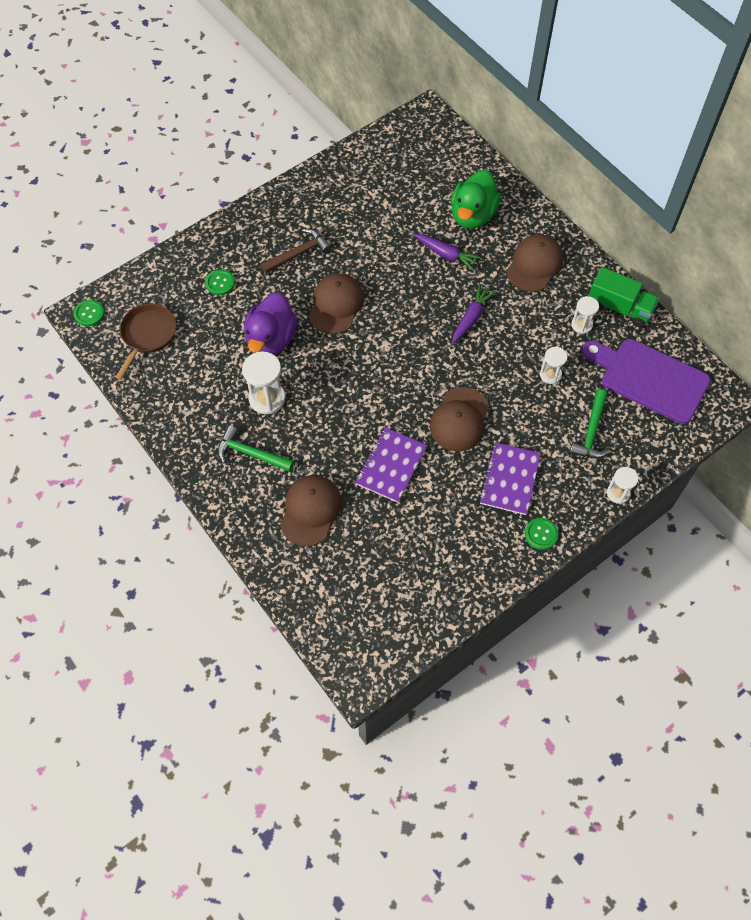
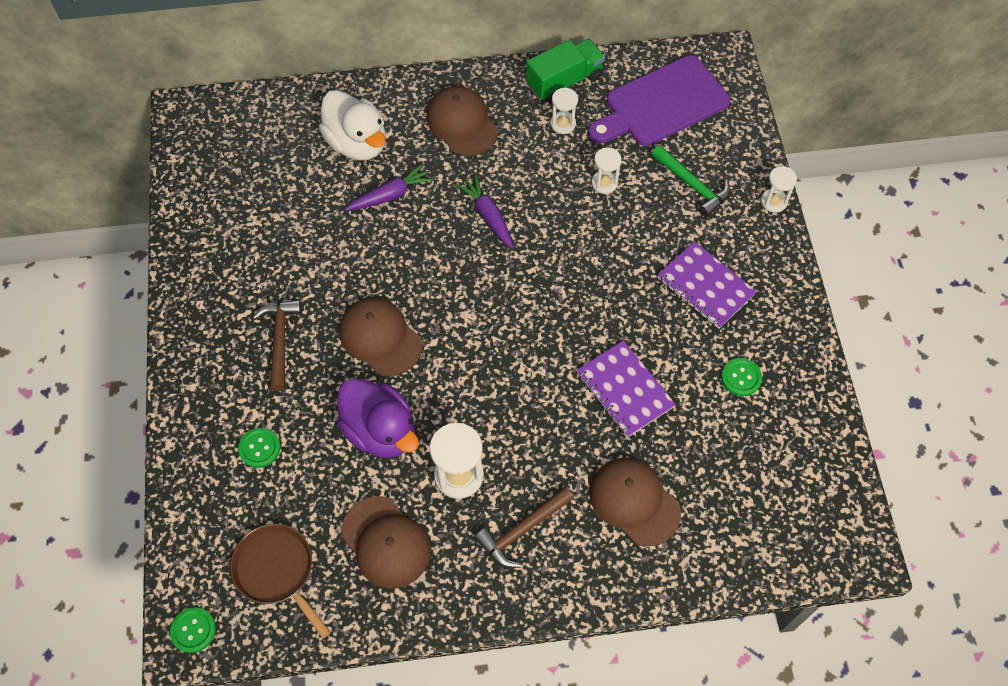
camera: 60 degrees left, 0 degrees up
(250, 453) = (522, 530): green hammer -> brown hammer
(459, 419) = (607, 294): brown cap -> brown cap (386, 542)
(473, 215) = (357, 143): green duck -> white duck
(541, 534) = (783, 293): green button -> green button (741, 377)

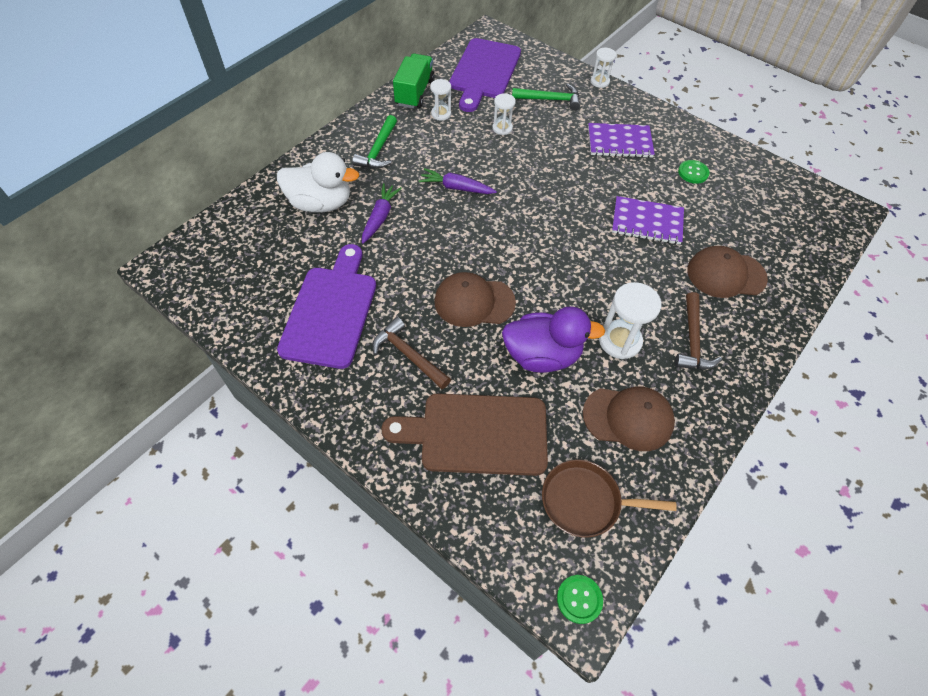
camera: 45 degrees left, 5 degrees down
(259, 448) = (476, 434): green button -> brown cutting board
(263, 253) = (331, 311): none -> purple cutting board
(462, 123) = (378, 150): brown cap -> green hammer

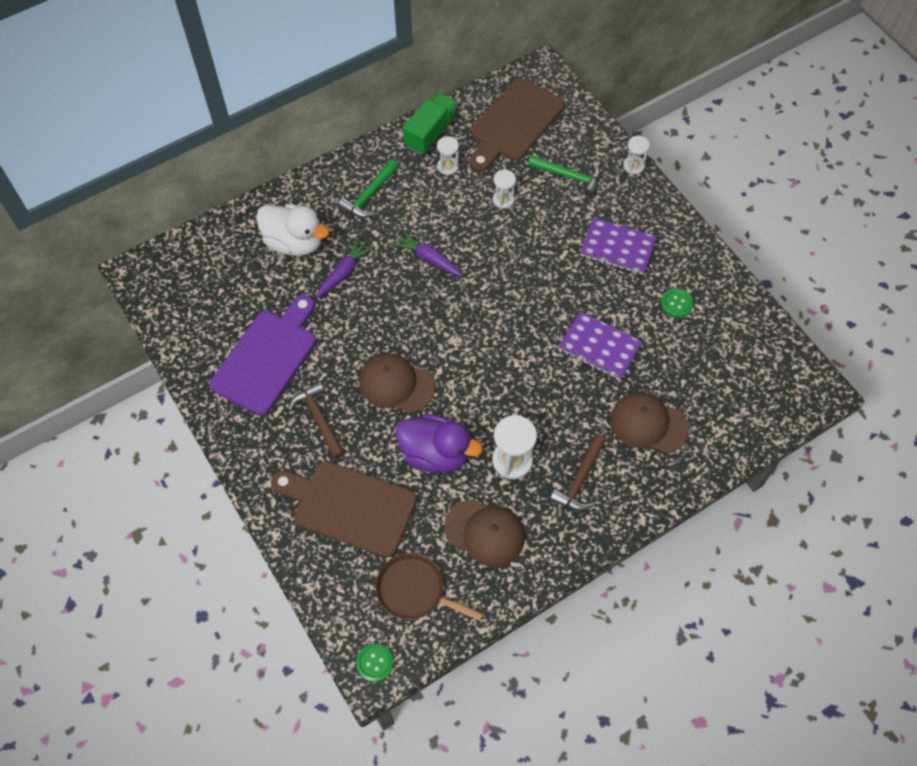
camera: 20 degrees right, 5 degrees up
(484, 72) = (514, 123): purple cutting board -> brown cutting board

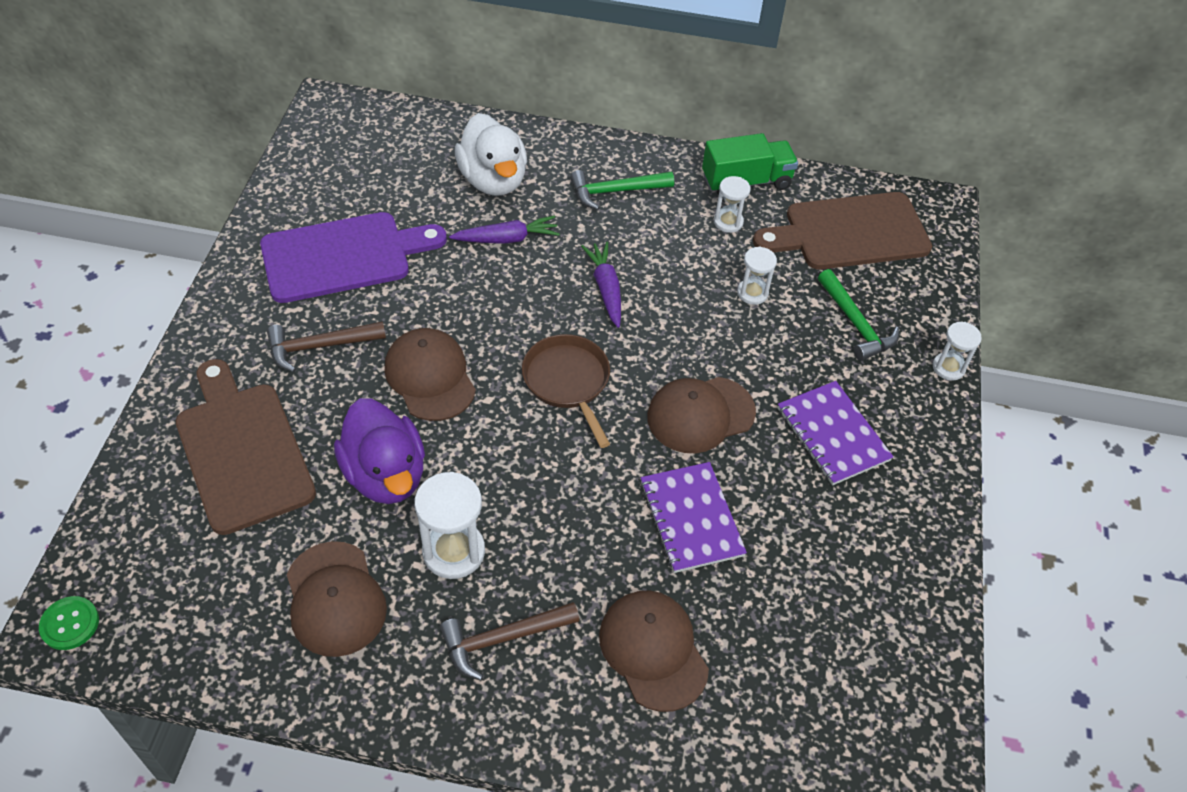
camera: 40 degrees right, 10 degrees down
(319, 419) = (319, 347): brown hammer -> brown hammer turned 120 degrees counterclockwise
(414, 590) = (196, 590): brown pan -> brown pan (568, 382)
(548, 289) = (700, 414): none -> brown cap
(676, 303) = (840, 549): green button -> none

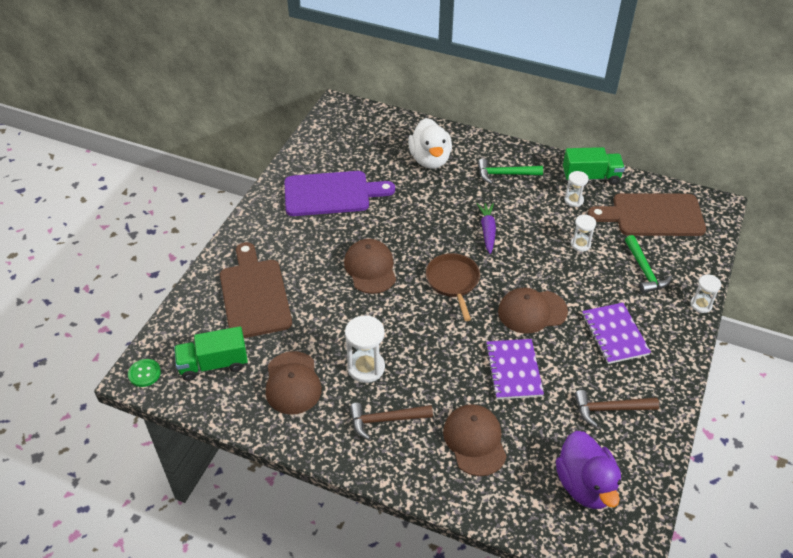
camera: 15 degrees right, 5 degrees down
(191, 587) = (213, 364): none -> green truck
(319, 347) = (308, 243): brown hammer -> brown hammer (610, 409)
(385, 474) = (334, 319): purple duck -> purple duck (585, 485)
(507, 239) = (432, 195): purple carrot -> none

